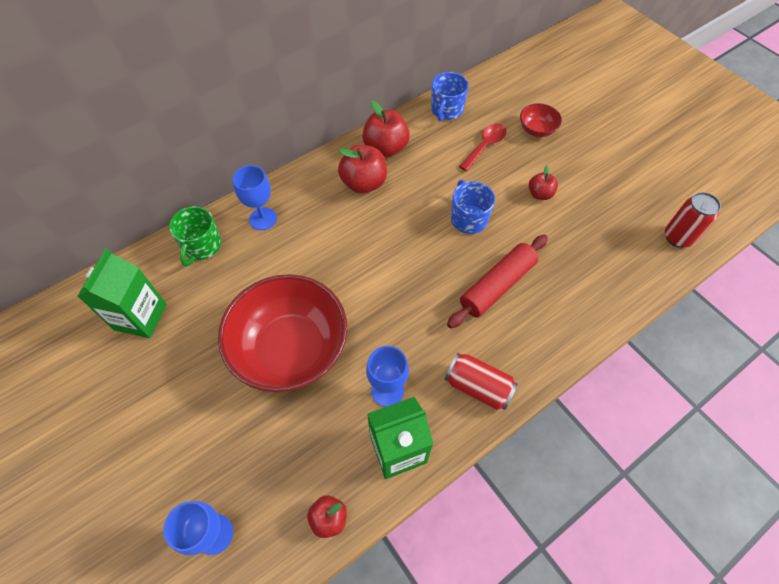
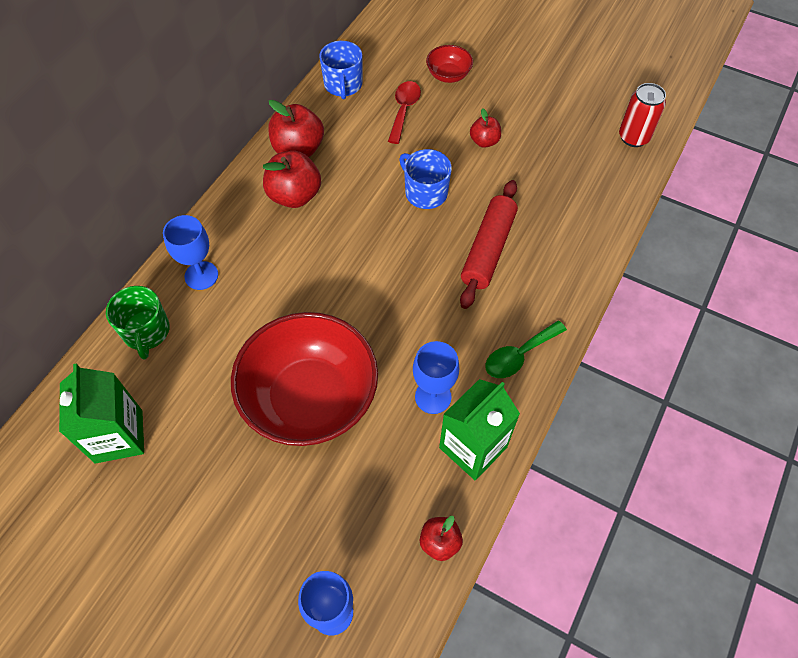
camera: 25 degrees left, 0 degrees up
(478, 387) = (519, 355): red can -> green spoon

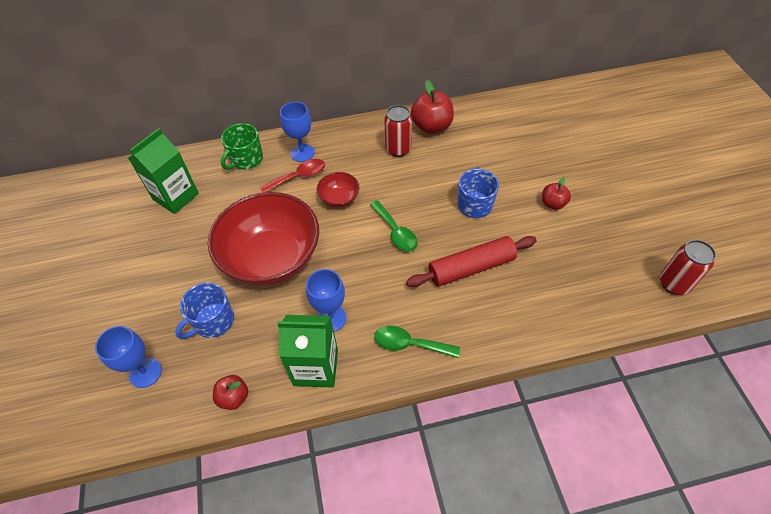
camera: 50 degrees right, 5 degrees down
(294, 195) = (398, 149): red apple -> red can
(343, 85) = (502, 110): blue mug -> blue mug (213, 321)
(390, 274) = (395, 232): none -> green spoon
(404, 110) = (522, 149): red spoon -> red spoon (298, 177)
(448, 75) = (579, 148): red bowl -> red bowl (339, 198)

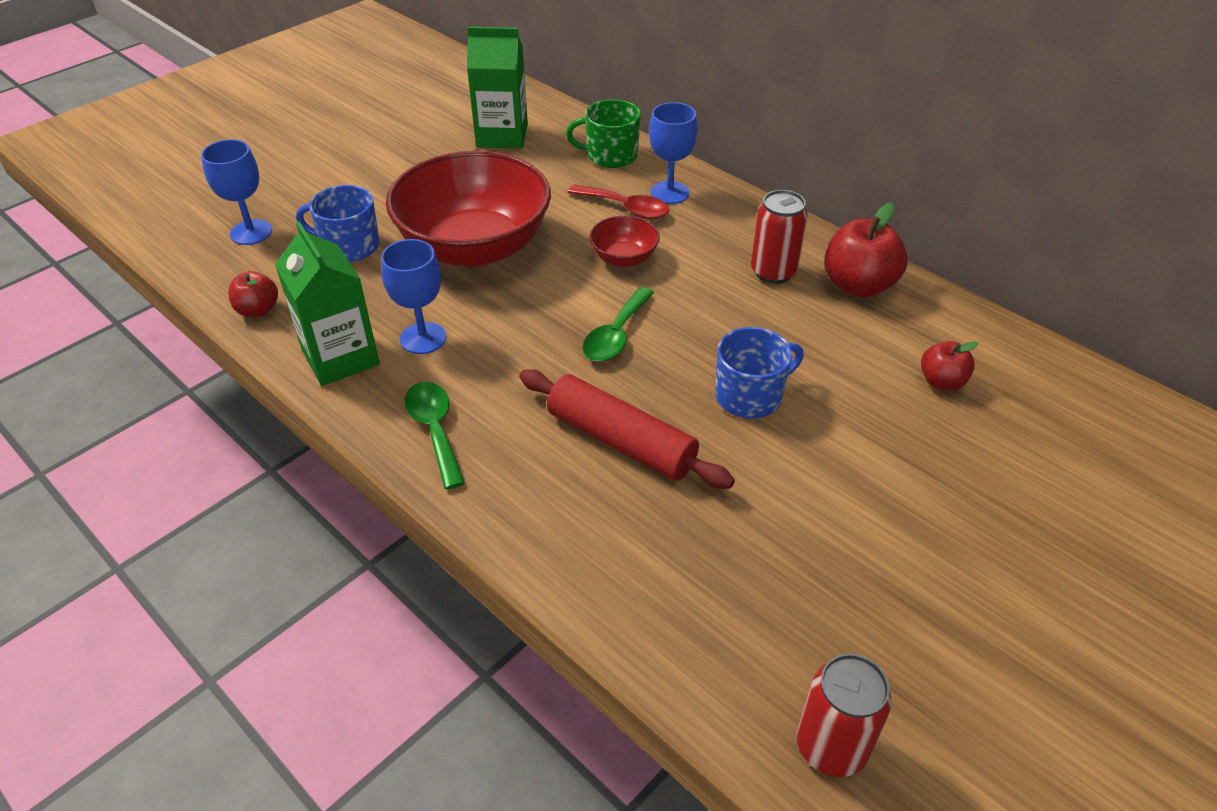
camera: 55 degrees right, 10 degrees down
(553, 204) = (849, 492): red apple -> red apple (941, 382)

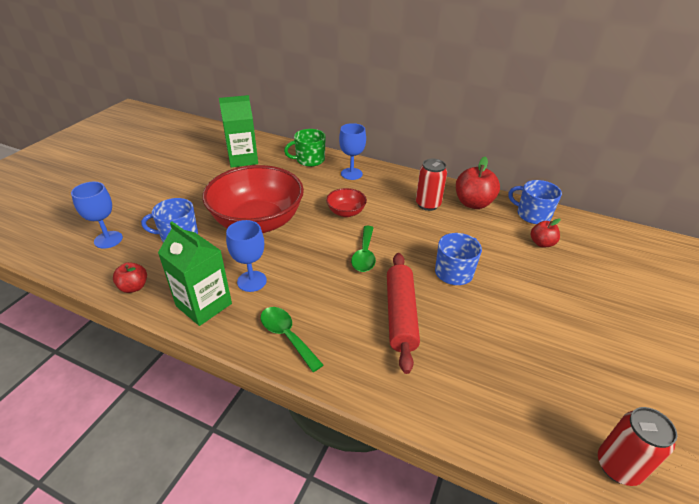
camera: 20 degrees left, 5 degrees down
(621, 441) = (400, 315): red rolling pin -> red rolling pin turned 75 degrees clockwise
(626, 208) = (332, 186): red spoon -> none
(958, 328) = (532, 215): none -> blue mug

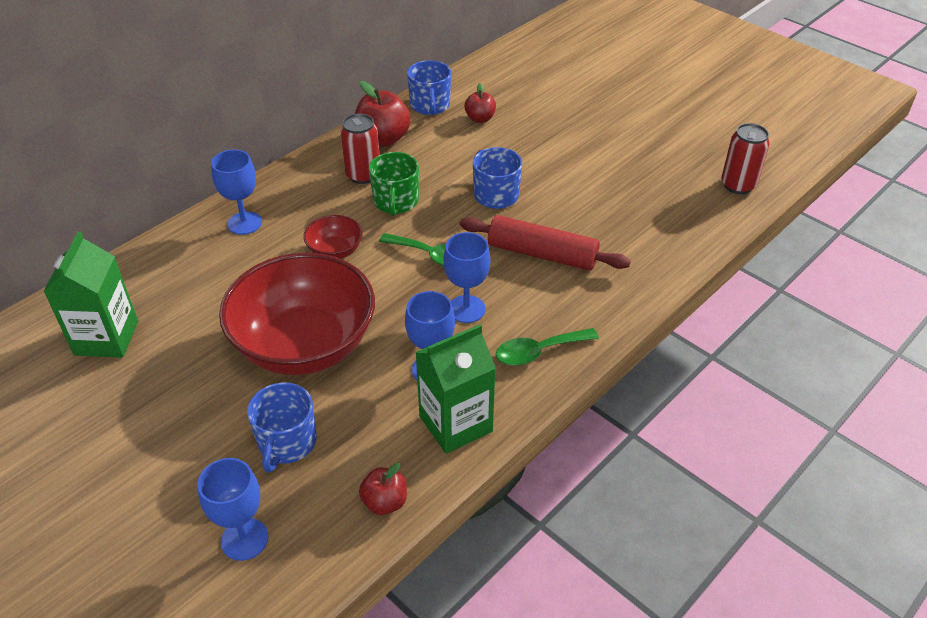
camera: 70 degrees left, 5 degrees up
(309, 160) = (172, 258): green mug -> green mug (395, 201)
(317, 285) = (466, 309): none -> blue goblet
(532, 215) = (430, 105): blue mug -> blue mug turned 60 degrees counterclockwise

